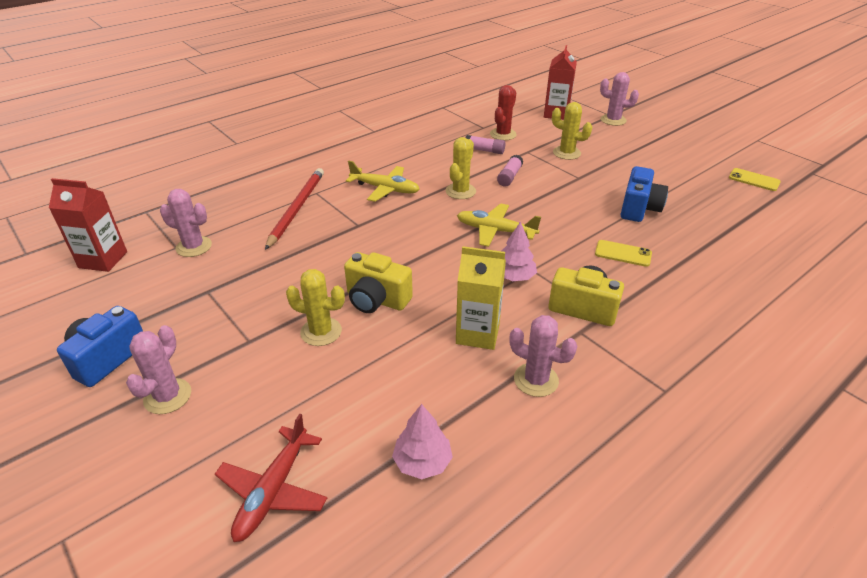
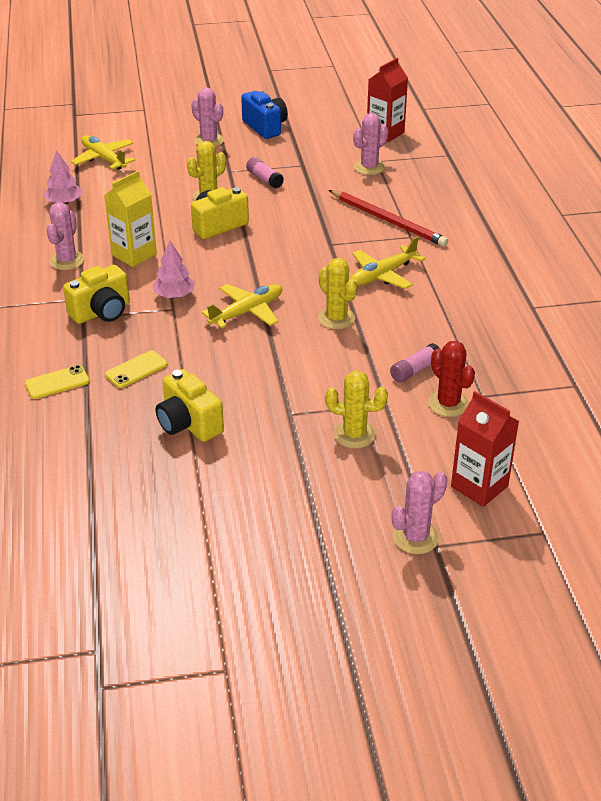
camera: 120 degrees right, 0 degrees up
(273, 490) = (104, 159): red plane -> yellow plane
(509, 177) = (337, 363): pink glue stick -> pink glue stick (264, 179)
(536, 380) = (67, 260): pink cactus -> pink cactus turned 45 degrees counterclockwise
(566, 153) = (354, 434): yellow cactus -> yellow cactus turned 45 degrees clockwise
(639, 209) = (188, 424): blue camera -> yellow camera
(754, 180) = (143, 568): yellow phone -> yellow phone (57, 382)

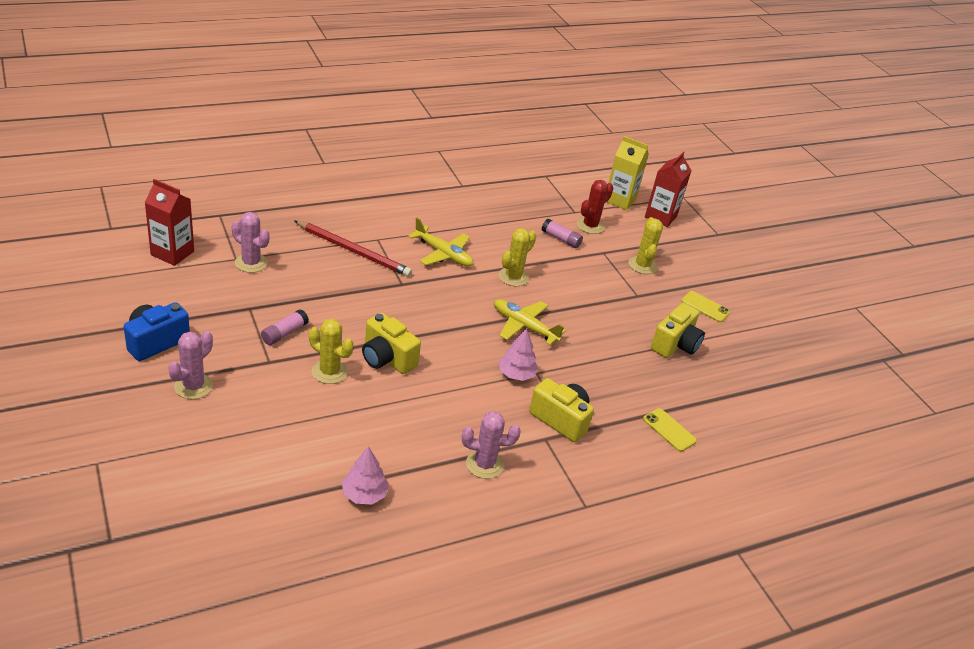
camera: 110 degrees left, 0 degrees up
(104, 159) = (249, 478): yellow plane -> none
(134, 254) = (457, 413): yellow carton -> yellow carton (619, 200)
(136, 369) = (629, 383): yellow phone -> yellow phone (705, 307)
(388, 221) = (353, 251): red pencil -> red pencil turned 90 degrees clockwise
(415, 537) = (716, 241): pink cactus -> none

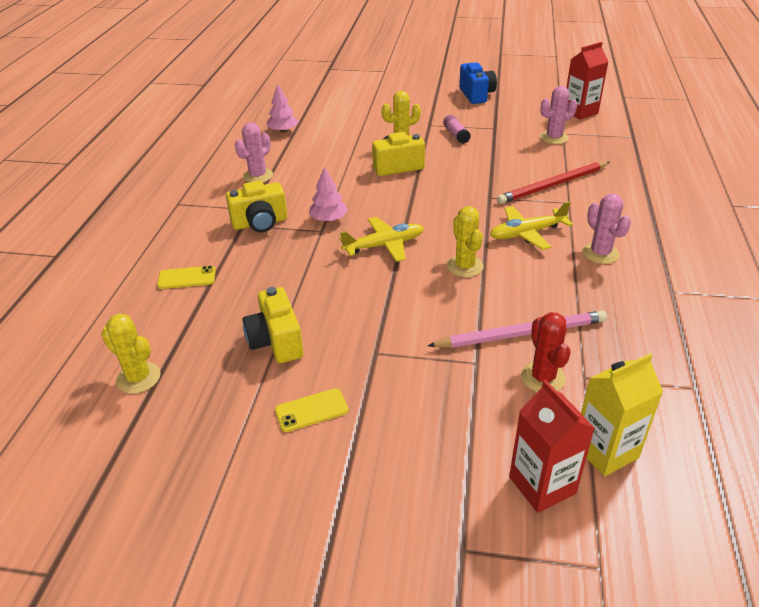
camera: 130 degrees right, 0 degrees up
(193, 386) = (424, 99): pink cactus -> pink cactus (600, 253)
(561, 239) = (521, 334): pink glue stick -> pink pencil
(642, 265) = (429, 390): yellow cactus -> yellow cactus (138, 378)

